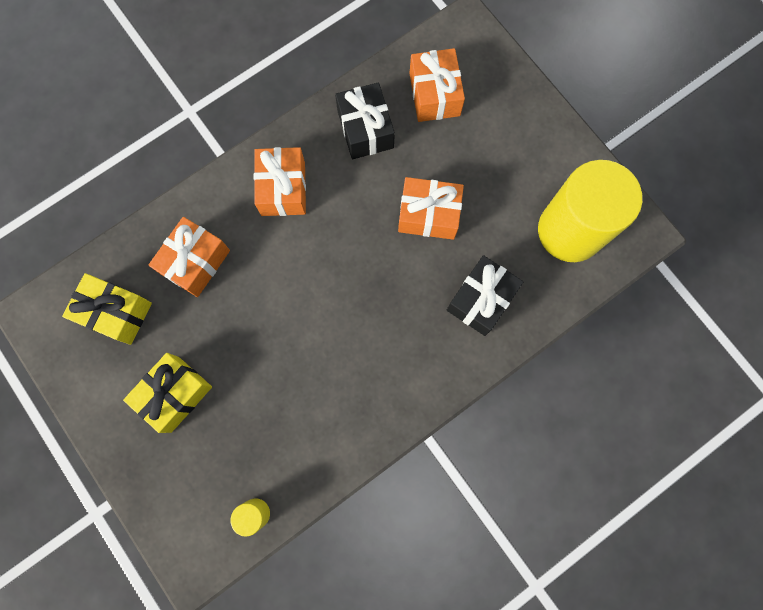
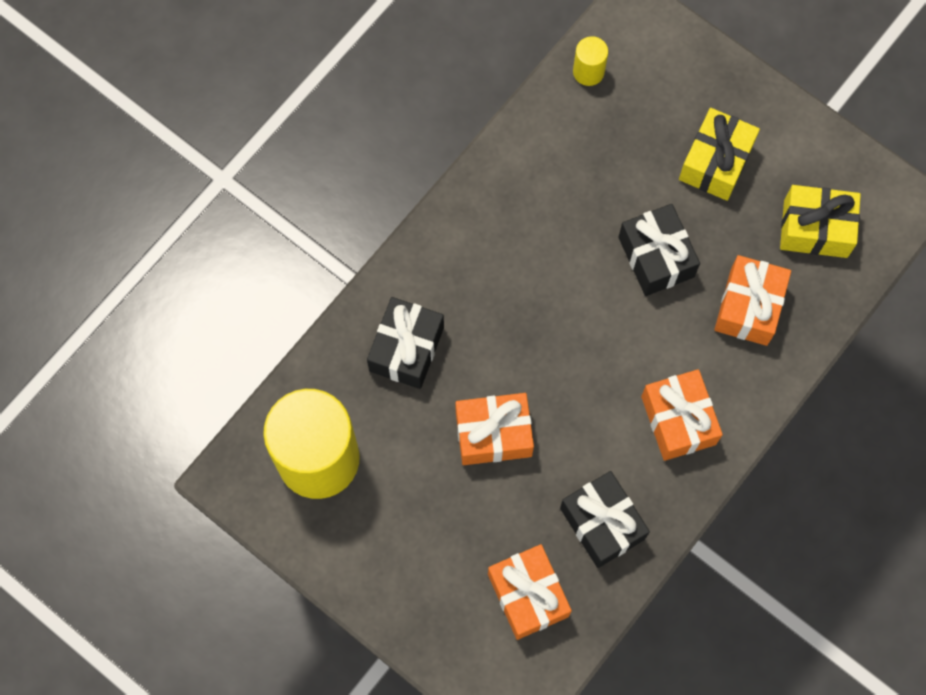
camera: 165 degrees right, 5 degrees down
(255, 323) = (656, 257): none -> black gift

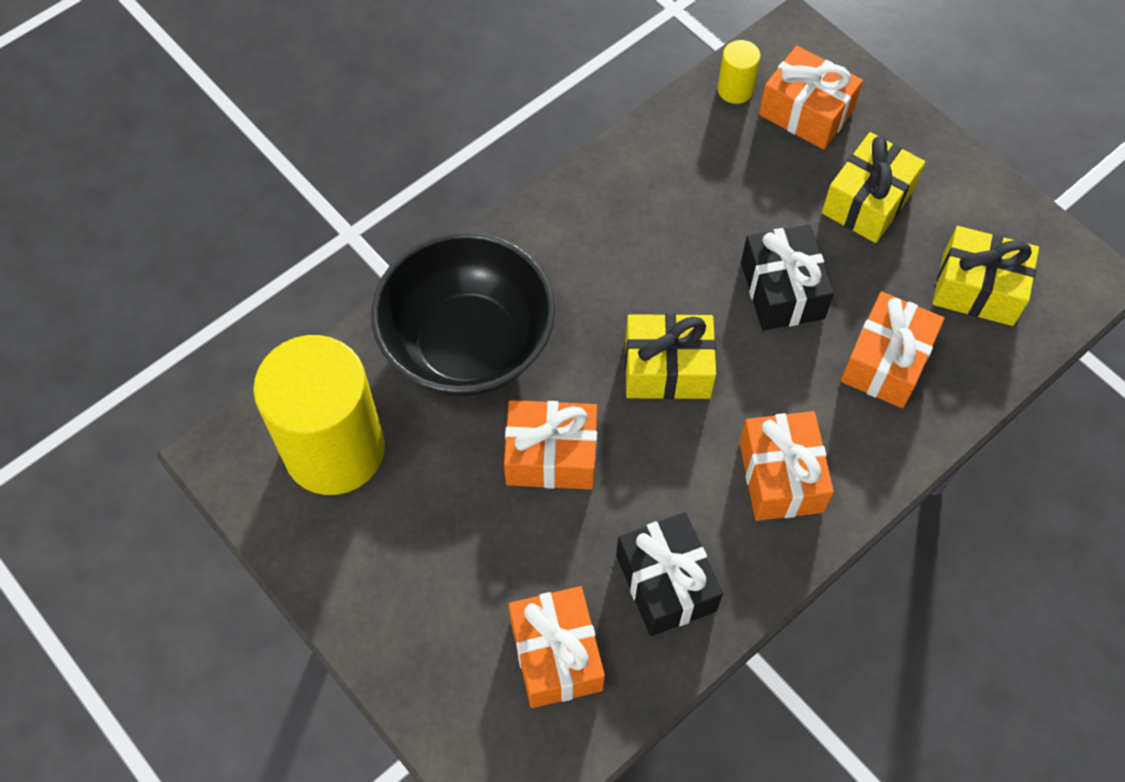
camera: 10 degrees right, 10 degrees down
(406, 349) = (467, 344): black gift -> black bowl
(573, 343) = (667, 369): none -> yellow gift
(652, 84) = (806, 112): none -> orange gift

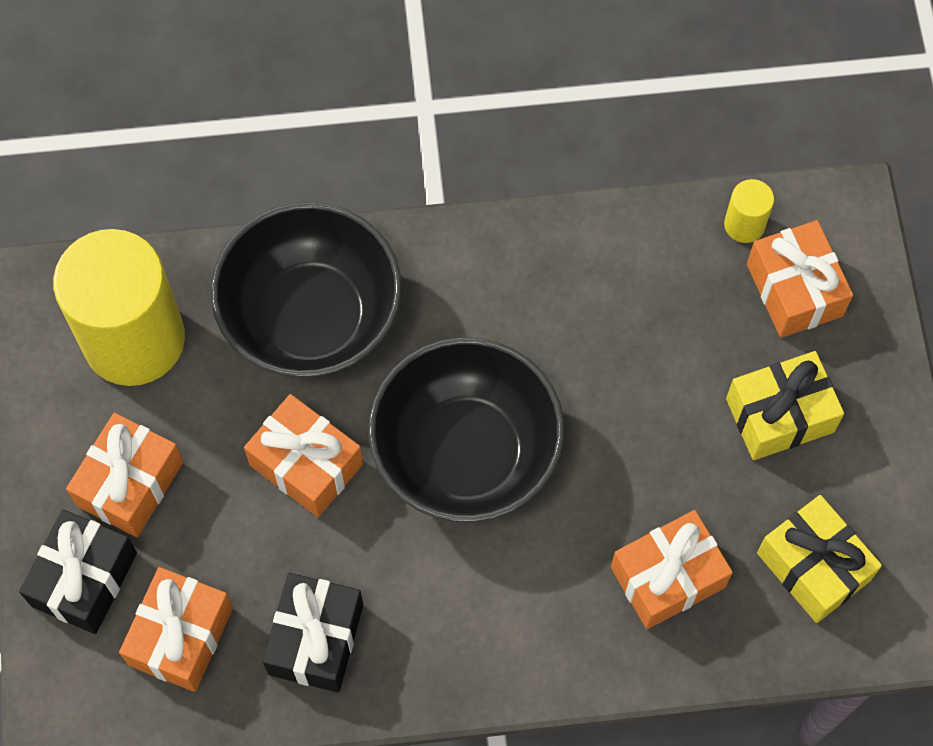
camera: 35 degrees right, 5 degrees up
(667, 369) = (466, 453): yellow gift -> black bowl
(781, 476) = (487, 616): orange gift -> orange gift (130, 484)
(782, 290) = (627, 448): black gift -> black gift (84, 579)

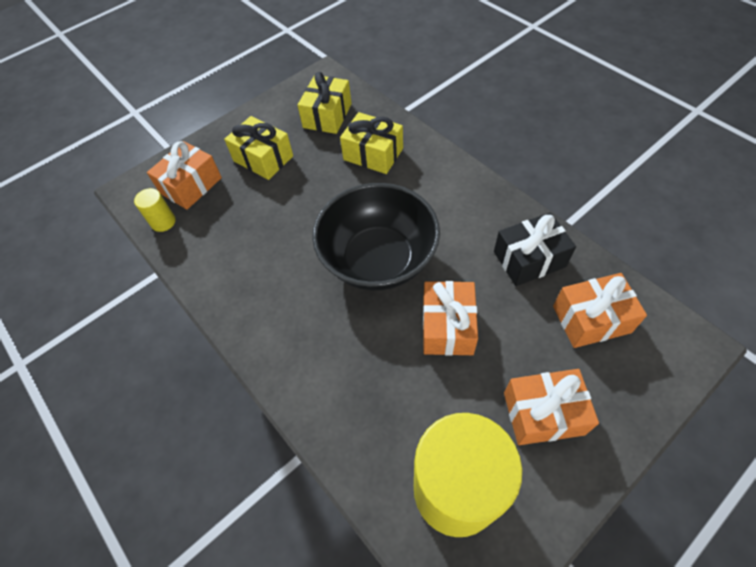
camera: 120 degrees left, 10 degrees down
(84, 579) = (617, 393): black gift -> none
(311, 317) = (358, 388): black bowl -> none
(667, 577) = (373, 154): orange gift -> yellow gift

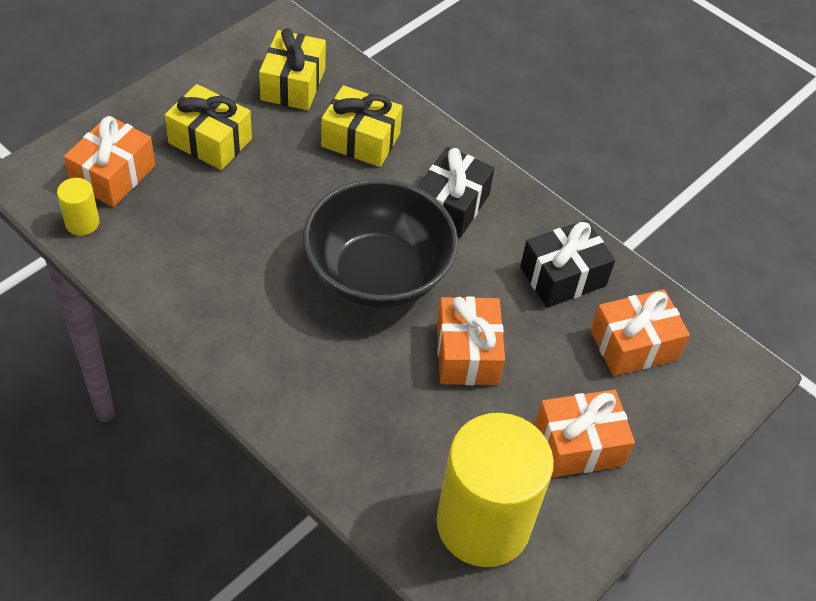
camera: 15 degrees left, 5 degrees down
(439, 202) = (451, 206): none -> black gift

